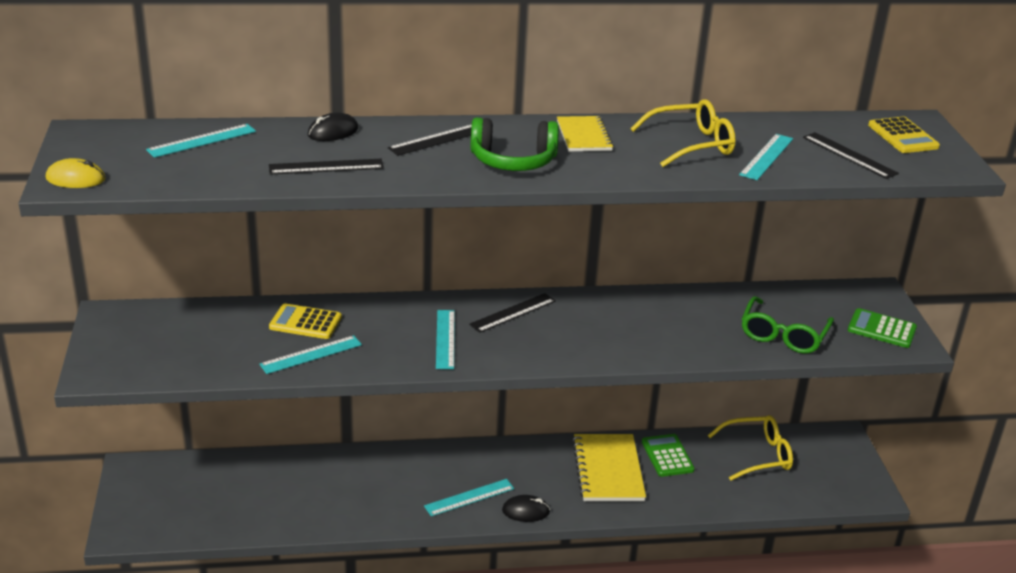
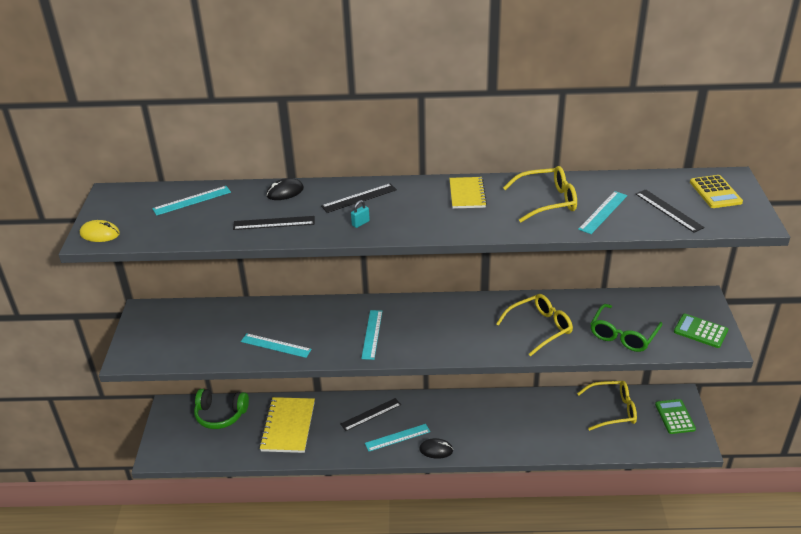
camera: 10 degrees right, 5 degrees up
(305, 322) = (276, 319): yellow calculator -> none
(311, 354) = (276, 345): turquoise ruler -> turquoise ruler turned 45 degrees clockwise
(447, 167) = (360, 223): none -> turquoise padlock
(513, 161) = (410, 217): green headphones -> green headphones (220, 415)
(513, 313) = (424, 313): black ruler -> black ruler (371, 414)
(608, 470) = (500, 419): yellow notebook -> yellow notebook (288, 426)
(667, 456) = (545, 409): green calculator -> green calculator (674, 417)
(672, 328) = (539, 328): none -> yellow glasses

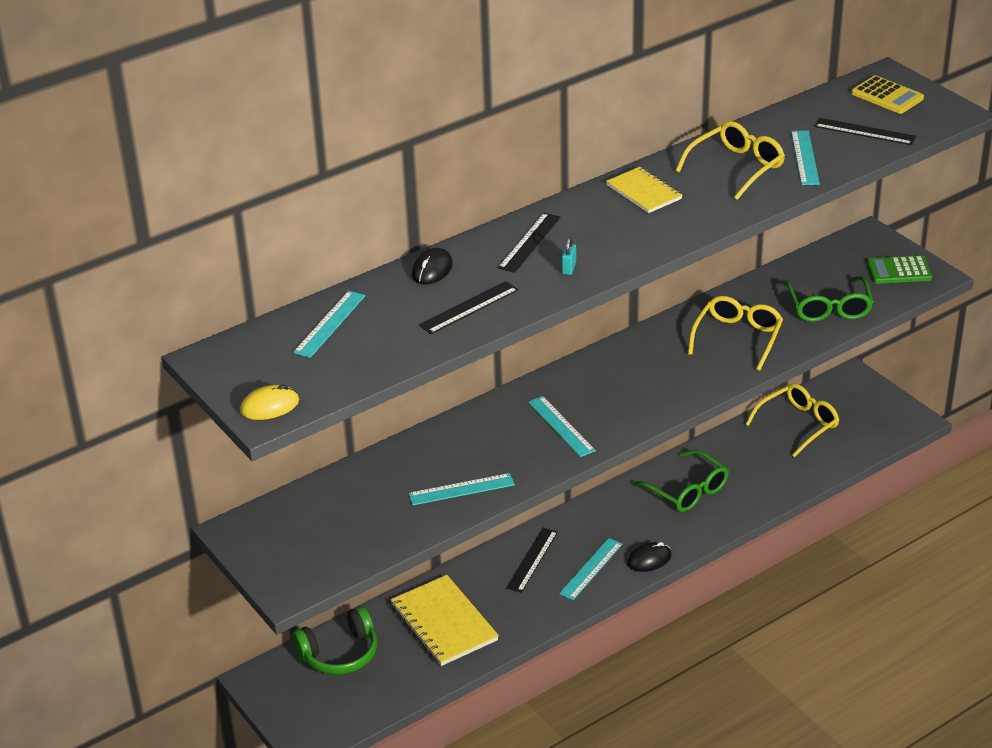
camera: 35 degrees left, 0 degrees up
(501, 418) = (687, 490): none -> green glasses
(674, 417) = (867, 401): green calculator -> none

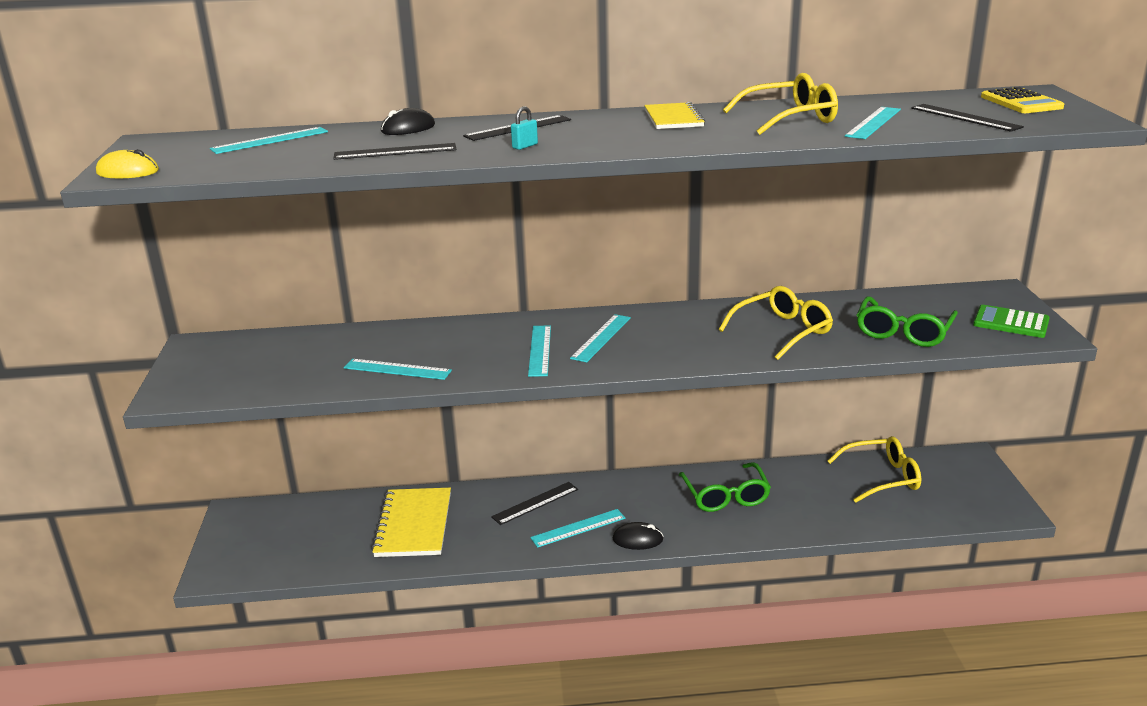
camera: 30 degrees right, 10 degrees down
(339, 654) = (311, 517): green headphones -> none
(598, 394) = (601, 338): none -> turquoise ruler

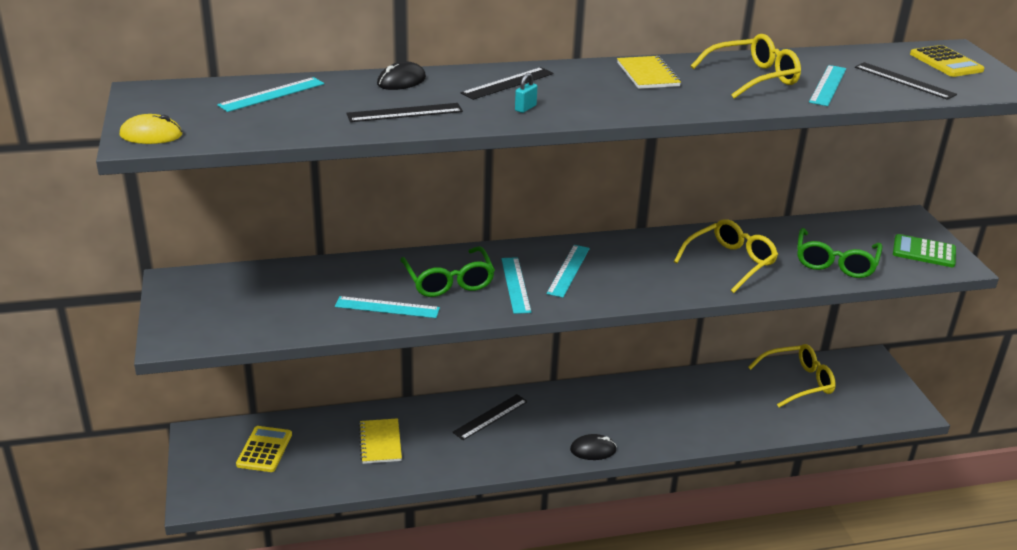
camera: 10 degrees left, 5 degrees up
(294, 528) = (264, 449): none -> yellow calculator
(413, 525) = (380, 442): yellow notebook -> yellow notebook, size x0.62
(578, 528) = (536, 440): turquoise ruler -> none
(725, 496) = (663, 404): green glasses -> green glasses (448, 281)

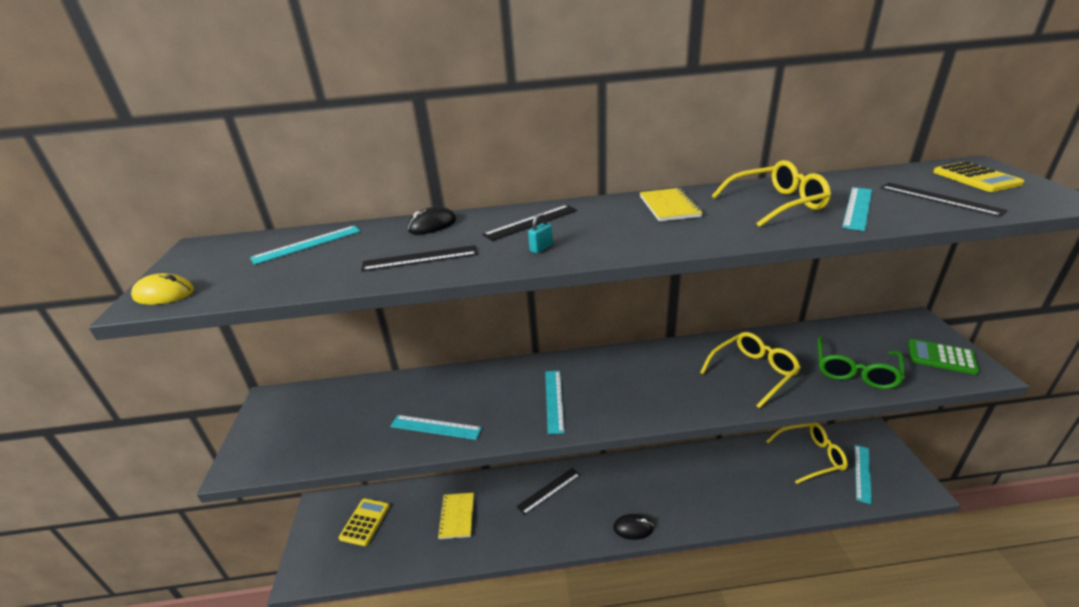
camera: 10 degrees right, 0 degrees up
(448, 281) = (495, 397): green glasses -> none
(568, 270) = (603, 383): turquoise ruler -> turquoise ruler (862, 473)

